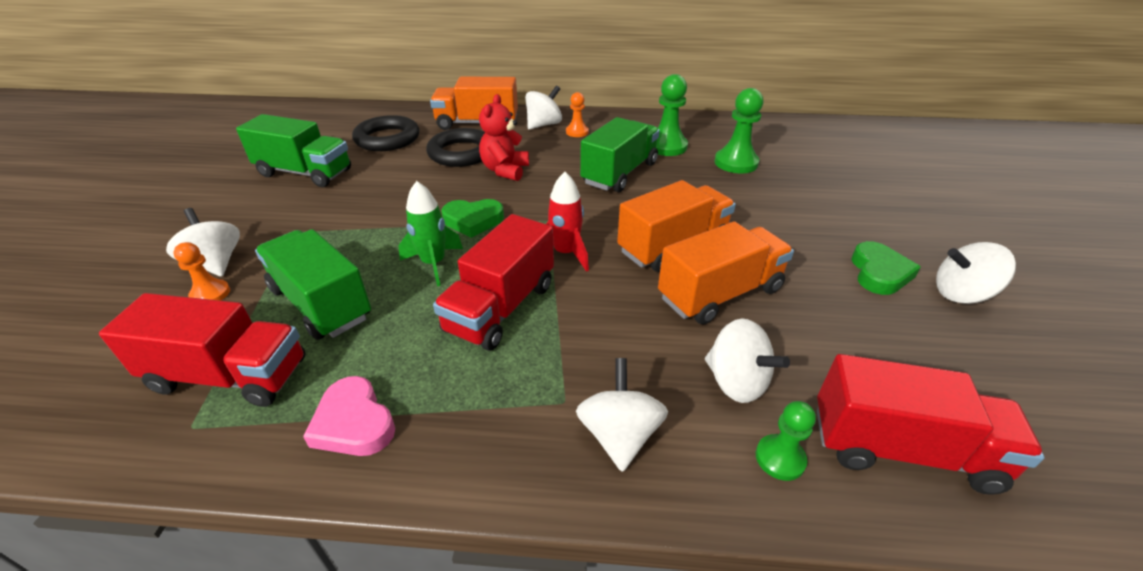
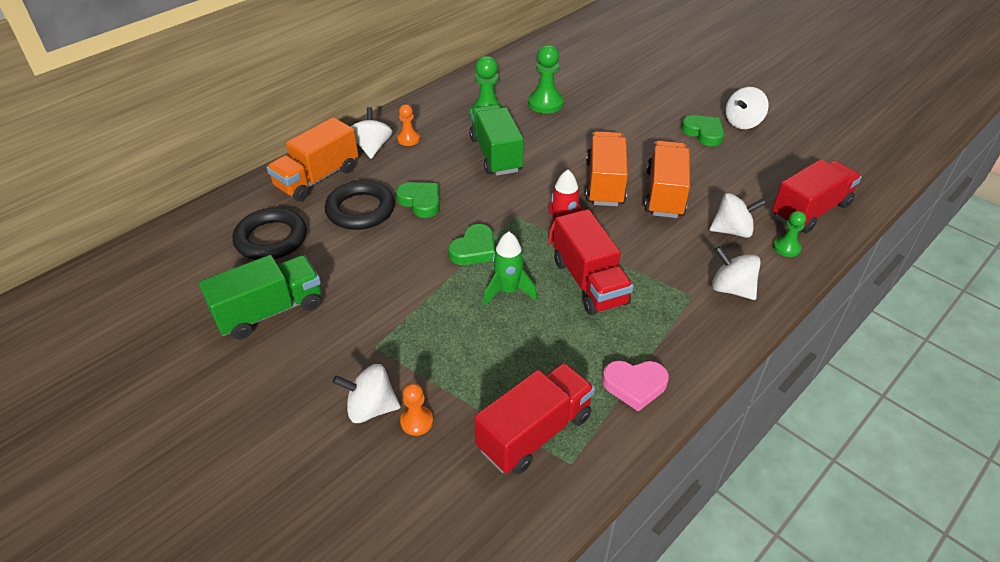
camera: 50 degrees left, 5 degrees up
(321, 303) = (496, 363): green truck -> none
(505, 170) = (420, 202): red teddy bear -> green heart

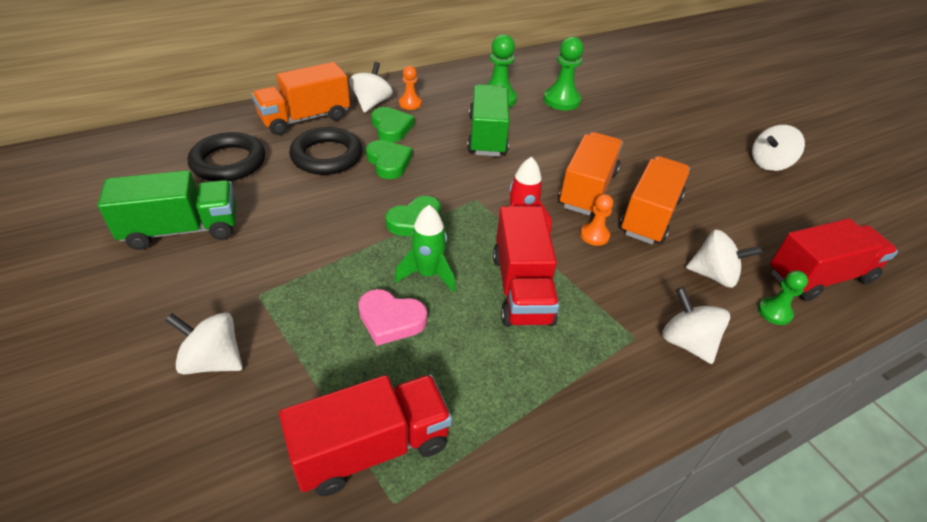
camera: 15 degrees right, 0 degrees up
(417, 421) = (251, 391): orange pawn -> orange pawn (594, 235)
(634, 385) = (518, 427): pink heart -> pink heart (390, 320)
(703, 133) = (720, 164): green heart -> green heart (391, 128)

